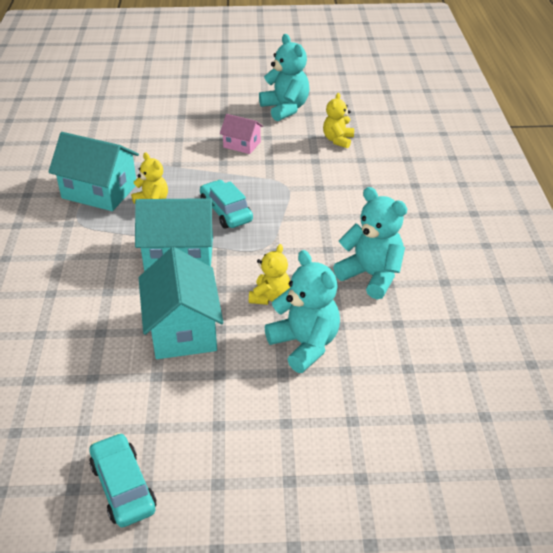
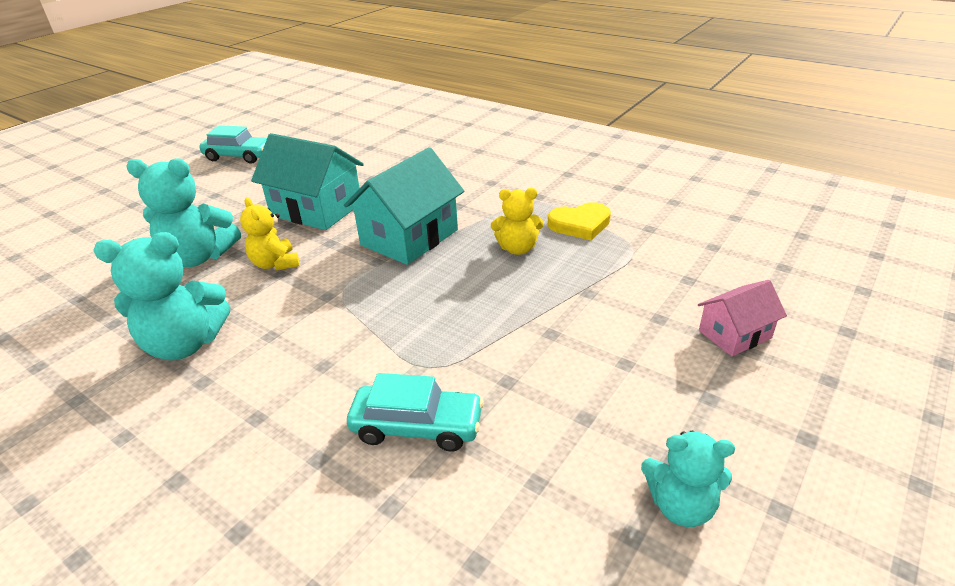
camera: 130 degrees right, 5 degrees down
(99, 191) = (580, 224): turquoise house -> yellow heart
(226, 212) = (438, 291): turquoise car -> turquoise car (417, 426)
(242, 144) = (586, 374): pink house -> pink house (734, 334)
(285, 109) = (680, 505): turquoise teddy bear -> turquoise teddy bear, size x0.62
(338, 140) = (484, 515): yellow teddy bear -> none

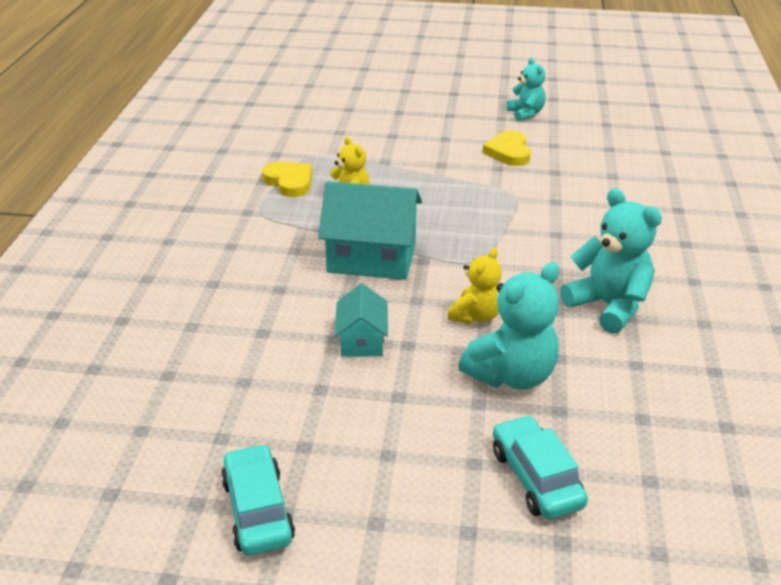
camera: 120 degrees left, 0 degrees up
(199, 257) = (511, 375): turquoise teddy bear -> turquoise teddy bear turned 75 degrees clockwise
(316, 209) = (362, 340): turquoise house -> turquoise house, size x0.55
(417, 426) = (561, 184): turquoise car -> turquoise car (536, 478)
(545, 413) = (509, 152): none -> yellow heart
(734, 334) = (388, 114): pink house -> none

